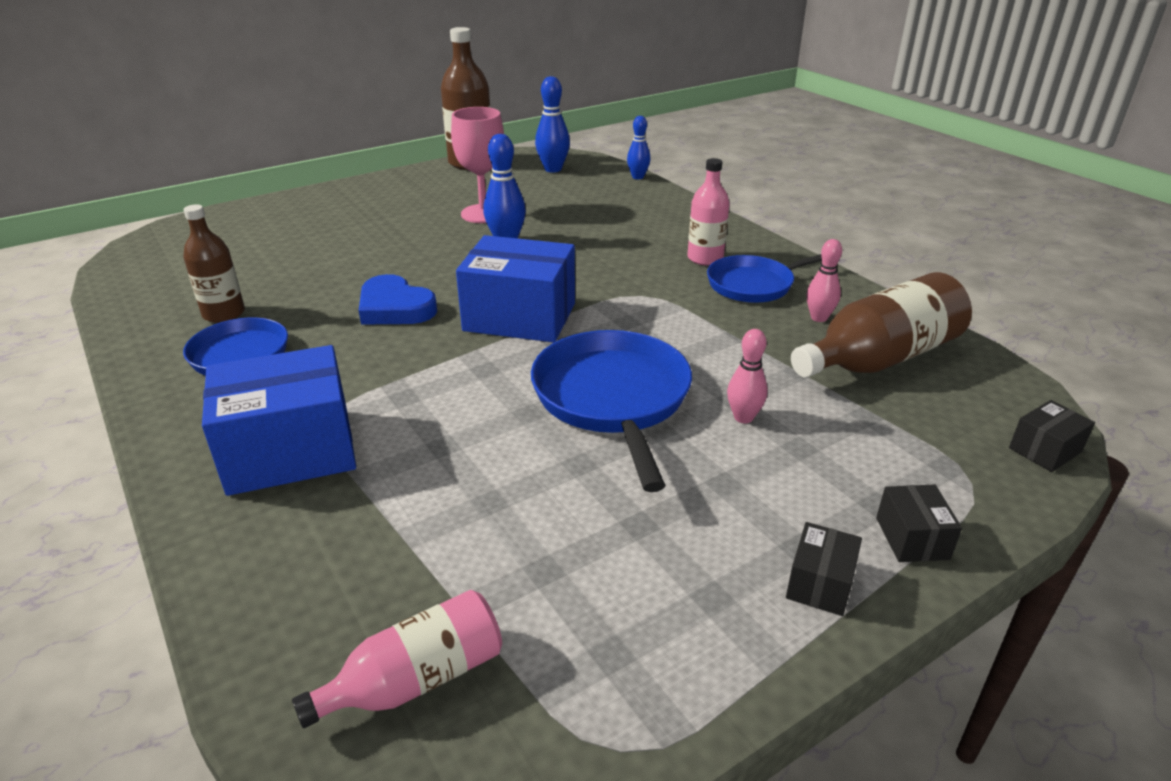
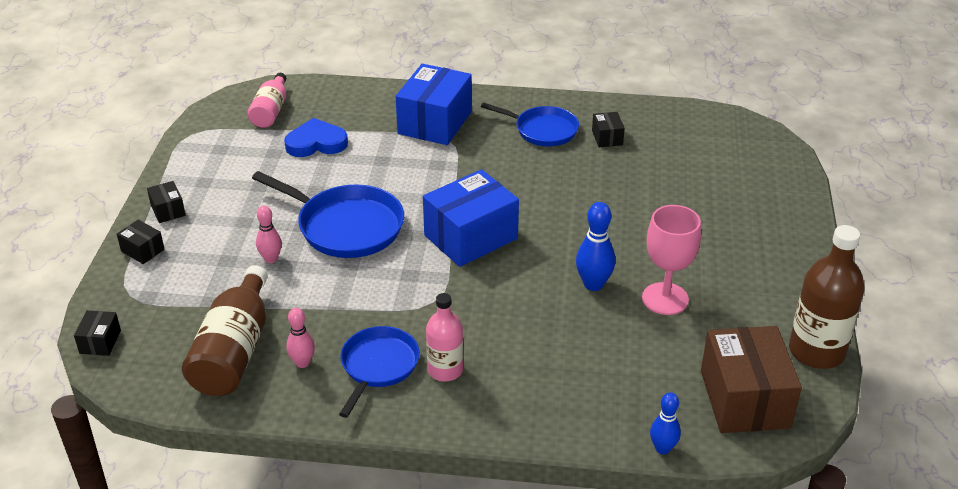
camera: 130 degrees right, 5 degrees up
(224, 314) = (607, 138): brown bottle -> black box
(395, 308) = (542, 196): blue heart -> blue heart (316, 143)
(553, 169) = (744, 399): blue bowling pin -> brown box

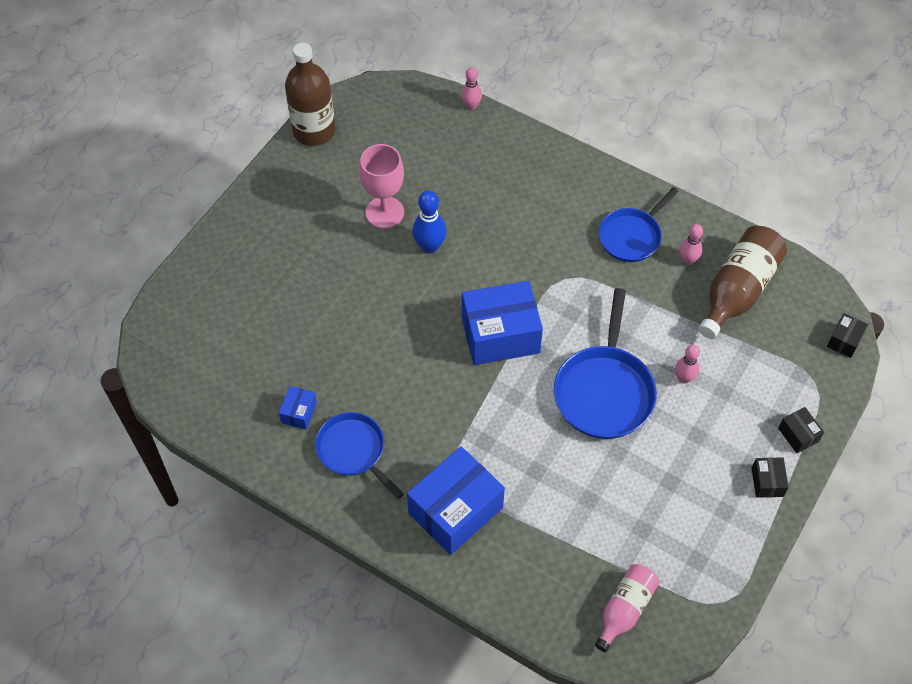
camera: 155 degrees left, 20 degrees up
(316, 143) = (592, 528): blue heart -> none
(346, 226) = (604, 391): blue pan -> blue pan turned 135 degrees counterclockwise
(445, 370) = (584, 214): pink bottle -> none
(607, 138) = (299, 412): black box -> blue box
(662, 448) = (471, 106): blue bowling pin -> pink bowling pin
(744, 399) = (392, 117): brown box -> none

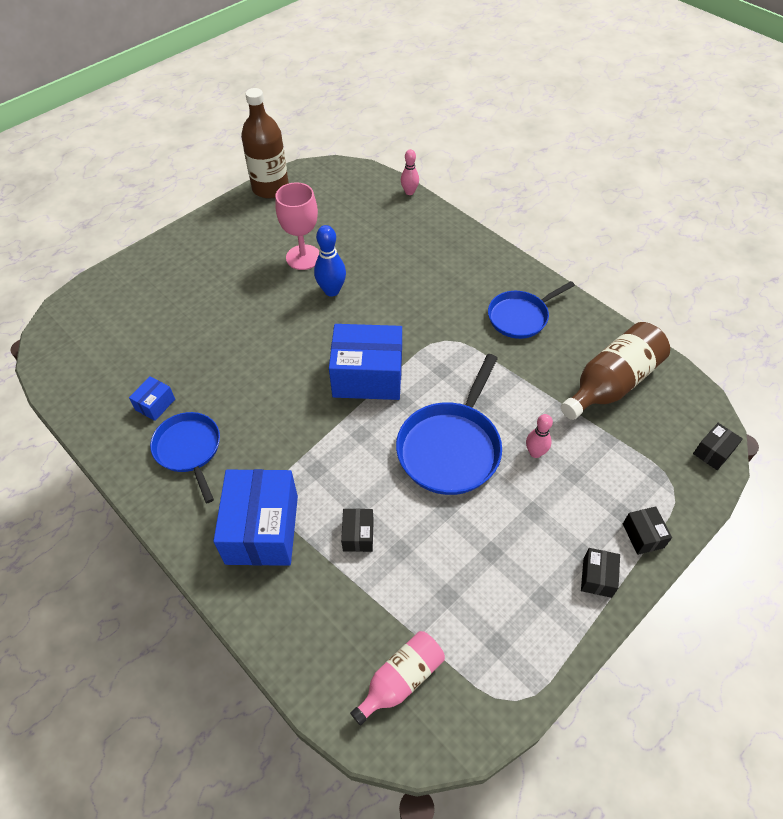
camera: 15 degrees right, 5 degrees down
(455, 510) = (262, 529): blue box -> blue box turned 60 degrees counterclockwise
(546, 495) = (358, 535): none -> black box
(687, 260) = (568, 347): pink bowling pin -> none

